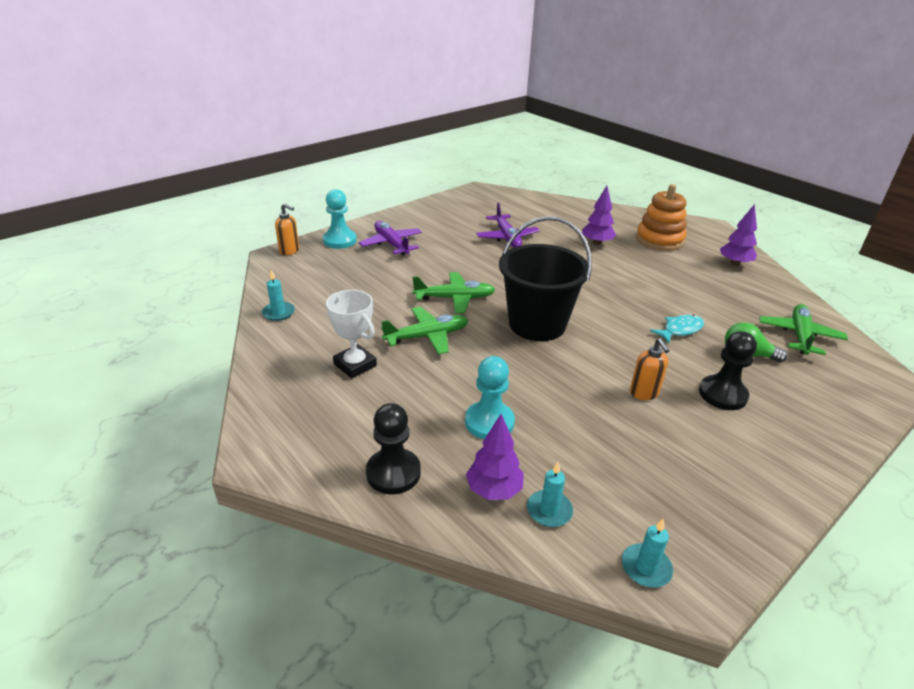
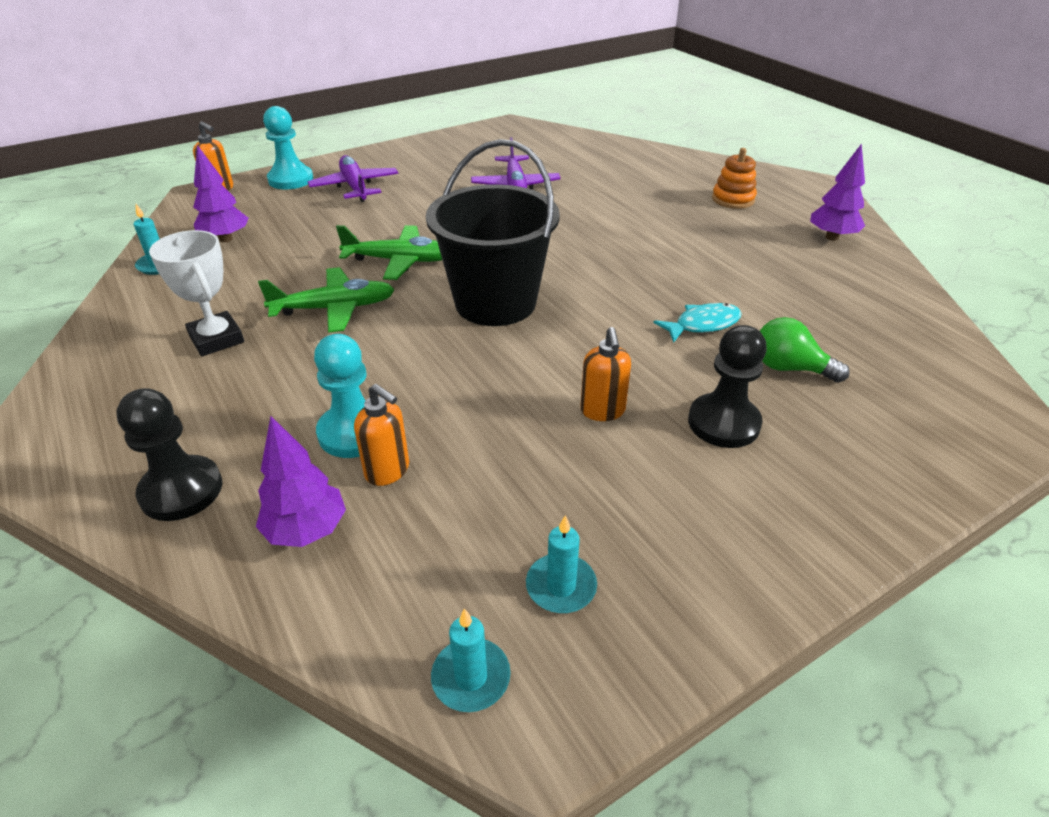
camera: 10 degrees right, 5 degrees up
(526, 446) = (388, 471): none -> orange soap dispenser
(549, 510) = (370, 570): turquoise candle -> turquoise candle (561, 586)
(596, 243) = (638, 199): purple tree -> purple tree (226, 239)
(659, 240) = (733, 199): orange stacking toy -> orange stacking toy, size x0.62
(799, 335) = (888, 346): green plane -> none

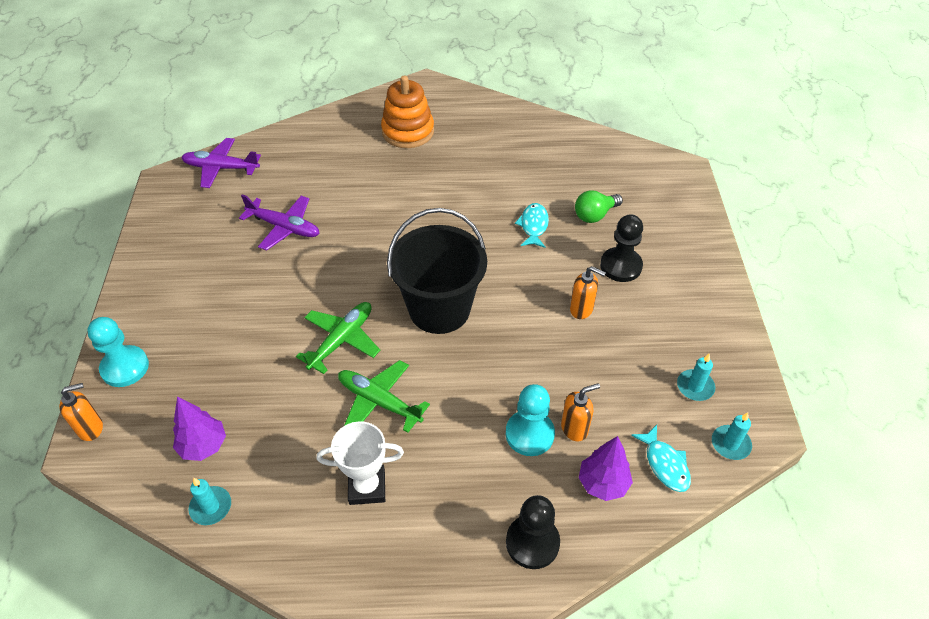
camera: 60 degrees left, 10 degrees up
(334, 308) = (379, 401): green plane -> green plane turned 75 degrees counterclockwise
(355, 187) = (187, 326): purple plane -> purple plane (221, 168)
(378, 594) = (665, 464): none -> turquoise fish
(733, 199) = (408, 131): orange stacking toy -> orange stacking toy, size x1.61
(831, 237) = (488, 120): purple tree -> none

